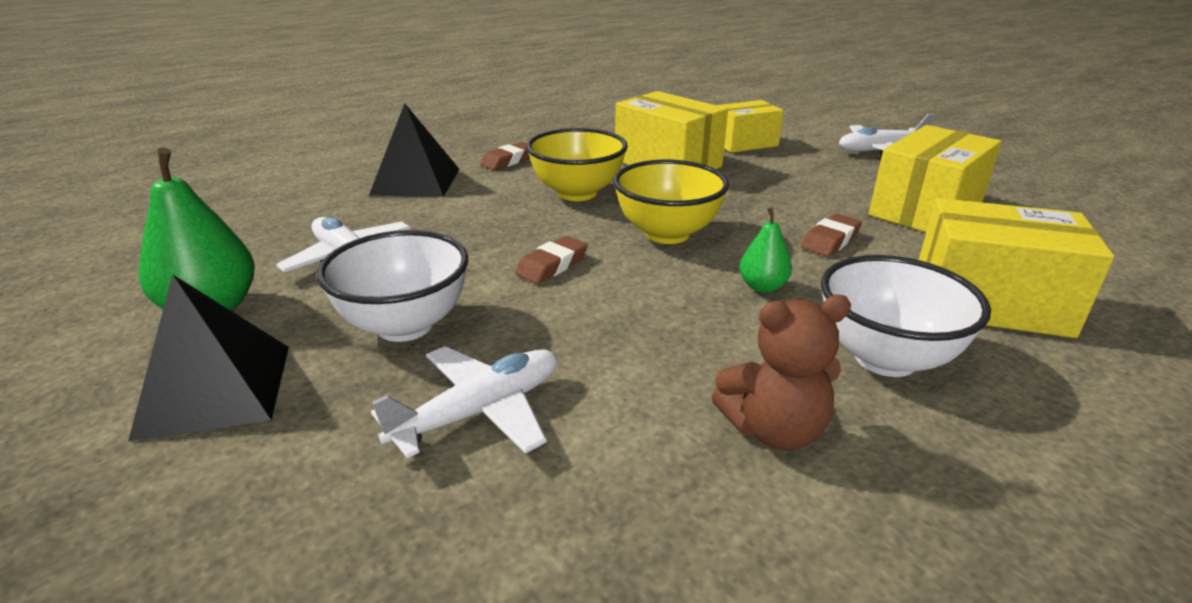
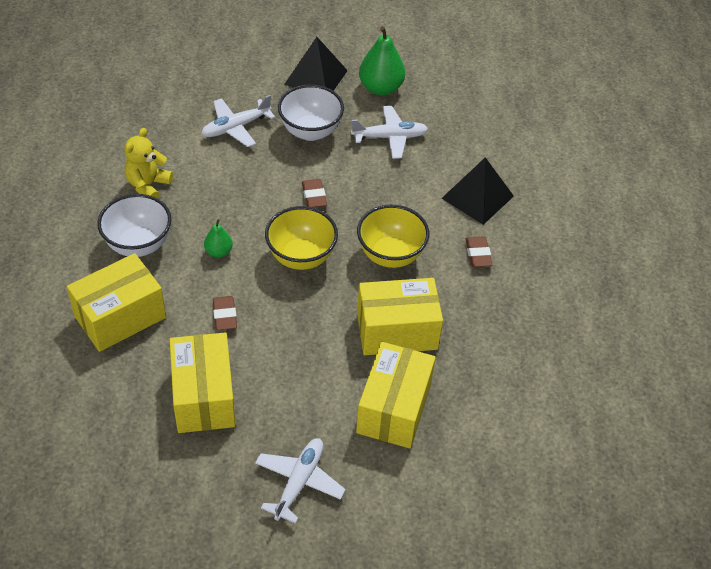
camera: 125 degrees right, 20 degrees up
(480, 411) = (235, 127): white plane -> white plane turned 60 degrees clockwise
(744, 143) = (394, 408): yellow box -> yellow box, size x1.50
(774, 430) = (148, 185): brown teddy bear -> yellow teddy bear

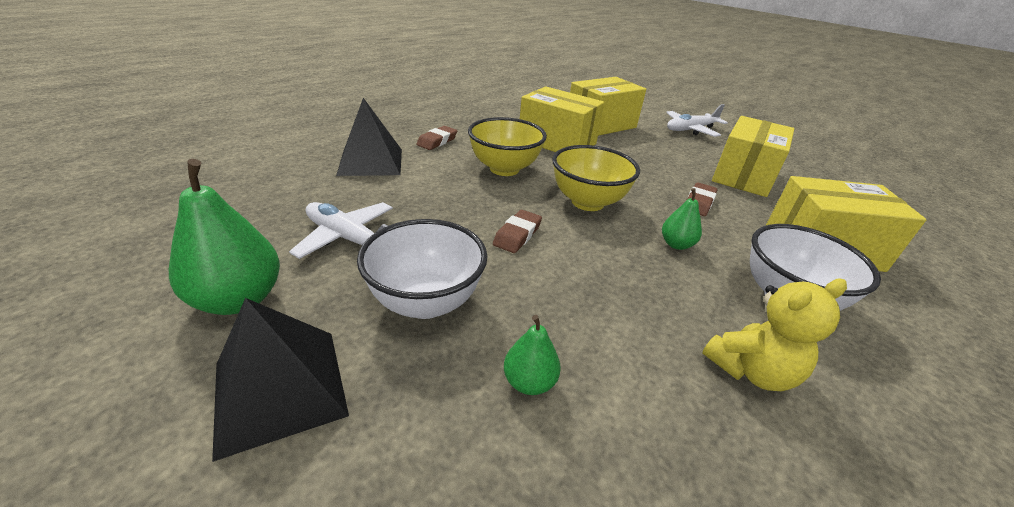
camera: 140 degrees left, 15 degrees down
(235, 127) = (529, 382): white plane -> green pear

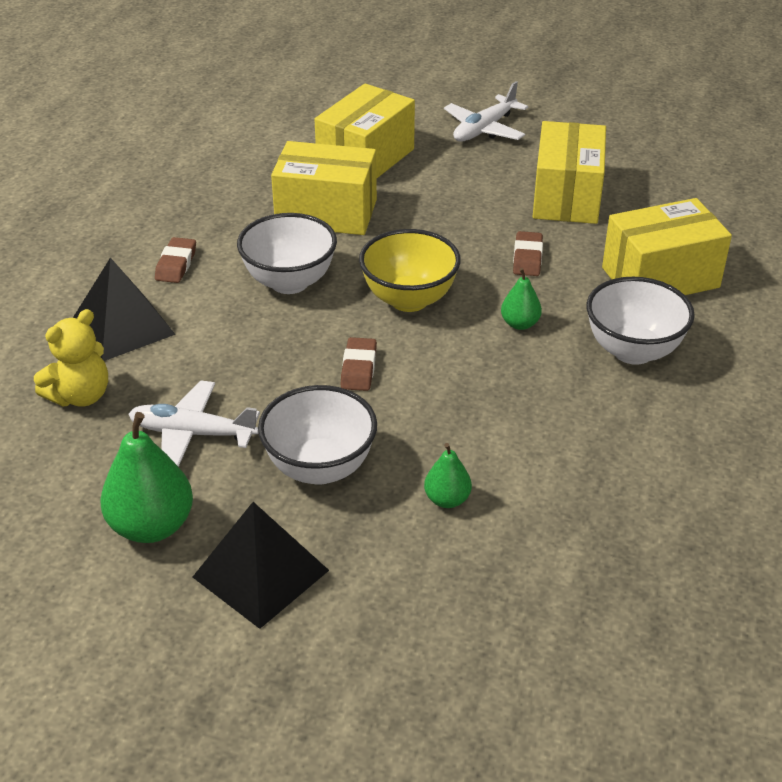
camera: 20 degrees left, 5 degrees up
(504, 169) = (289, 282): yellow bowl -> white bowl
(751, 370) = (613, 429): yellow teddy bear -> yellow teddy bear (80, 396)

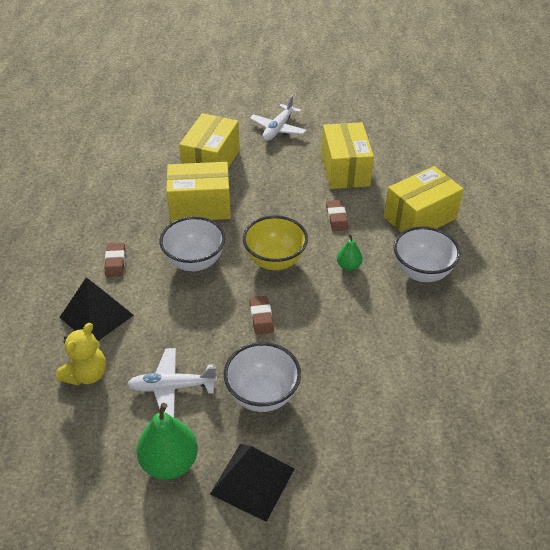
camera: 15 degrees left, 5 degrees up
(447, 499) = (348, 401): green pear -> none

